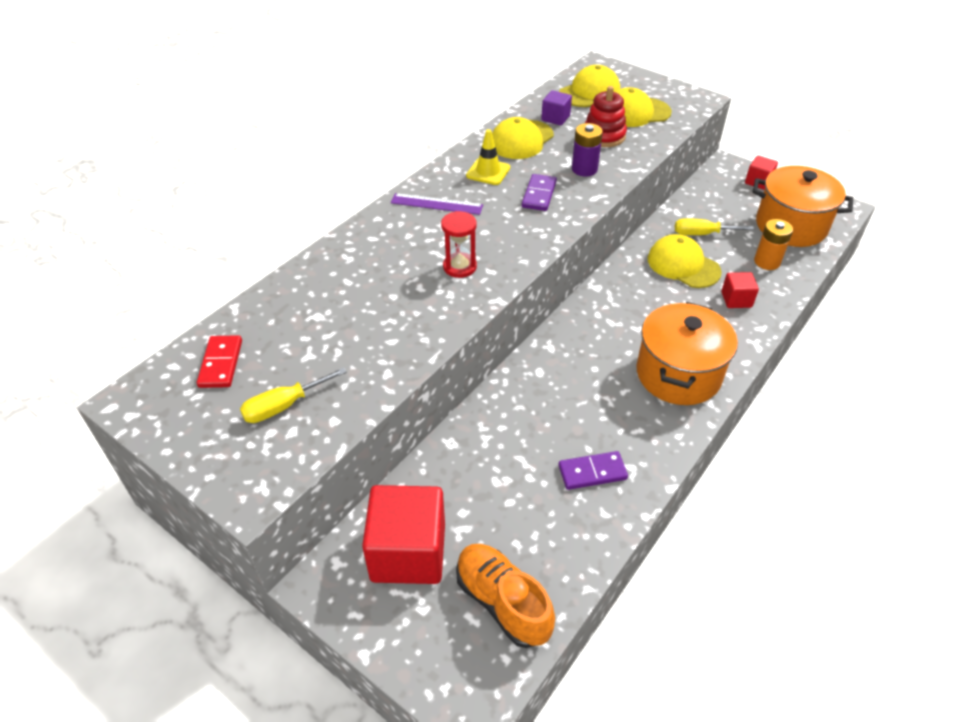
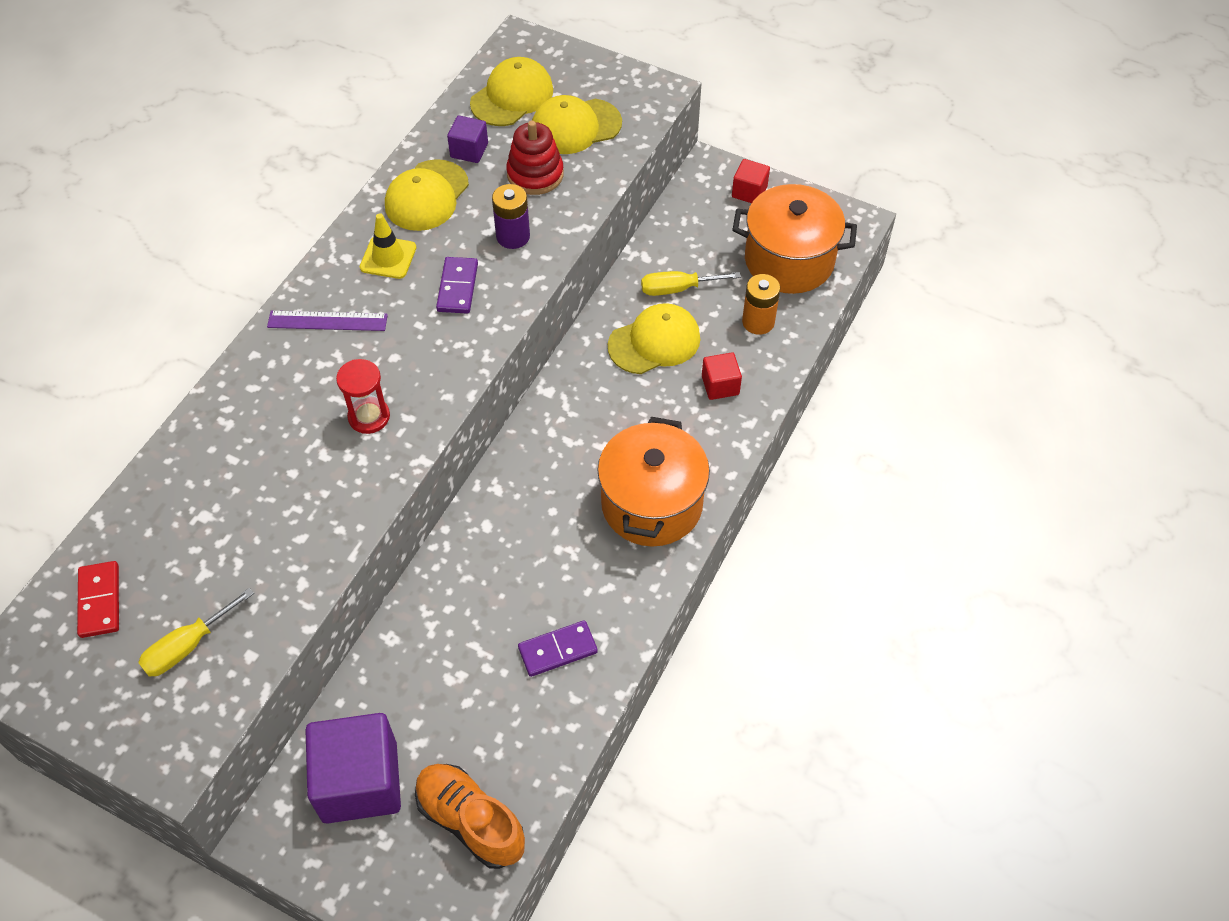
camera: 10 degrees left, 10 degrees up
(408, 552) = (360, 782): red cube -> purple cube
(683, 265) = (654, 342): yellow cap -> yellow cap turned 120 degrees clockwise

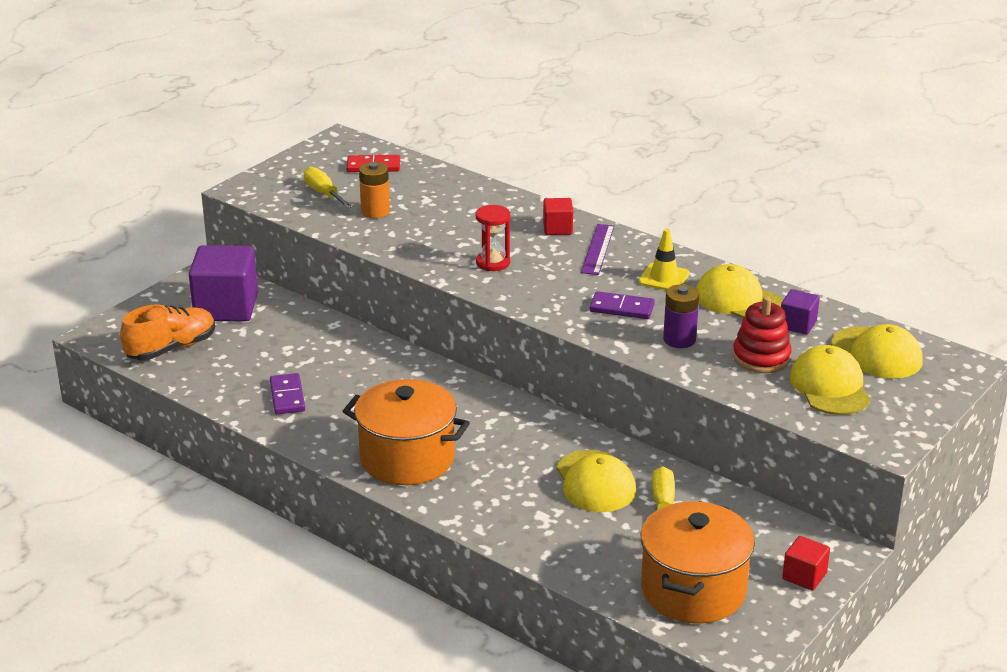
camera: 100 degrees right, 25 degrees down
(720, 385) = (530, 516): red cube -> red cube (557, 228)
(758, 322) = (608, 553): orange battery -> orange battery (375, 211)

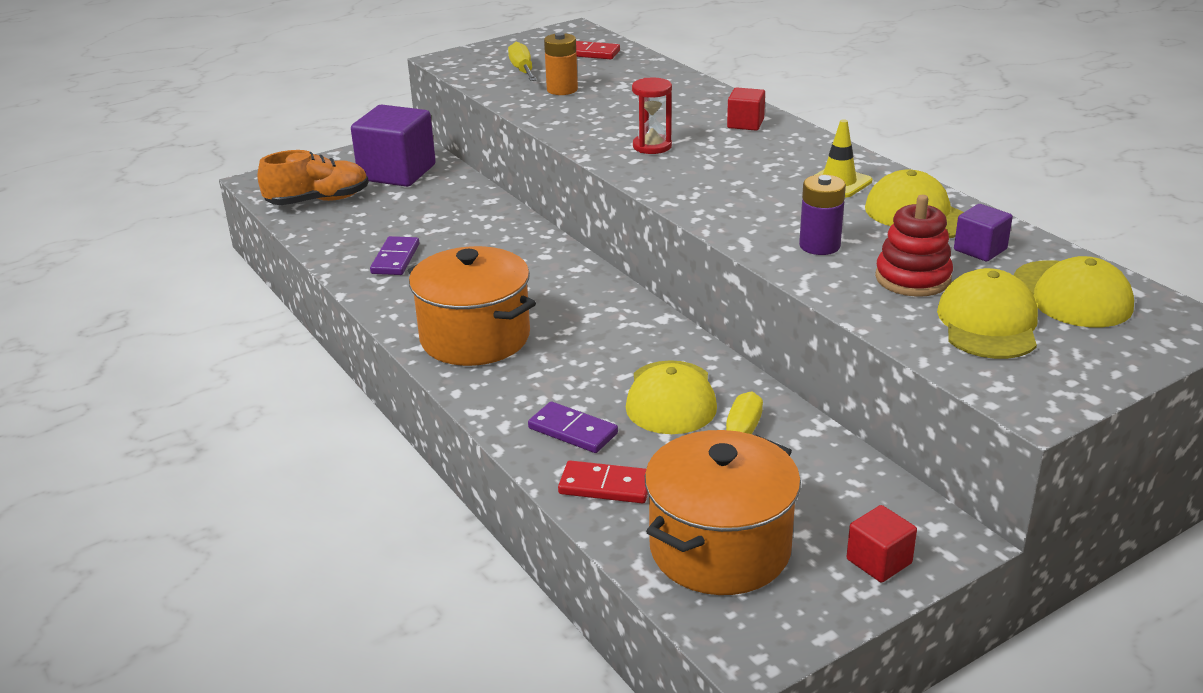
camera: 20 degrees right, 0 degrees up
(586, 561) = (605, 486): none -> red domino
(597, 249) = (778, 147): purple ruler -> none
(622, 308) = (769, 205): purple domino -> purple domino (573, 431)

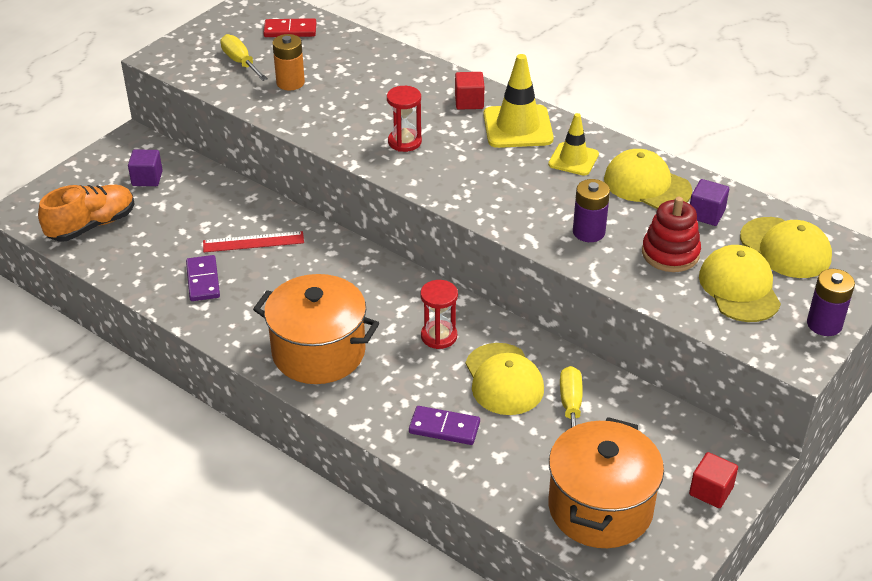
camera: 20 degrees left, 10 degrees up
(397, 172) = (147, 178): purple cube -> purple cube, size x0.49
(468, 236) = (253, 242): none -> red ruler
(605, 486) = (493, 473): red domino -> none
(618, 345) = (439, 336): none -> red hourglass
(788, 149) = (518, 127): none -> yellow traffic cone
(1090, 376) = (824, 324): none -> purple battery

